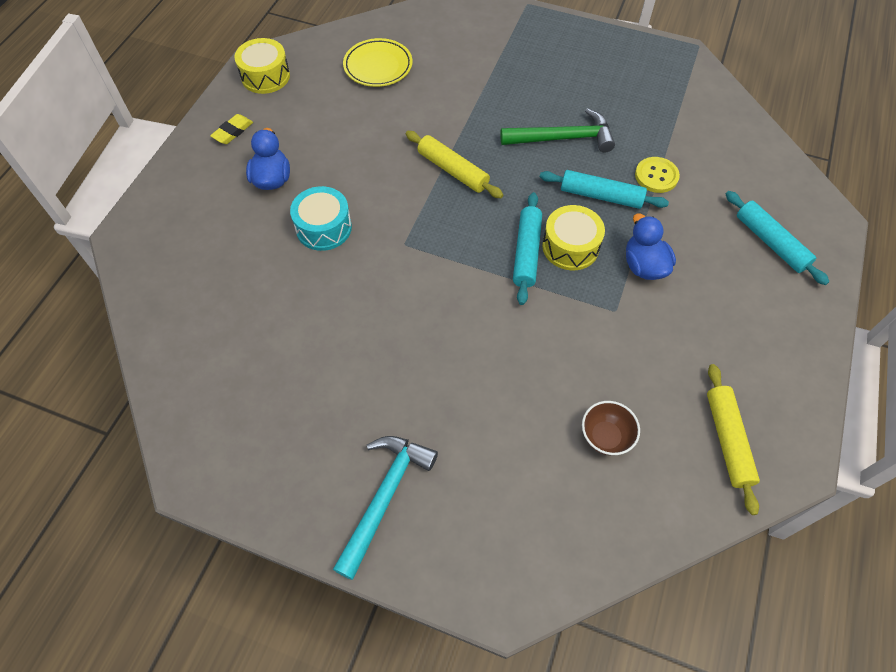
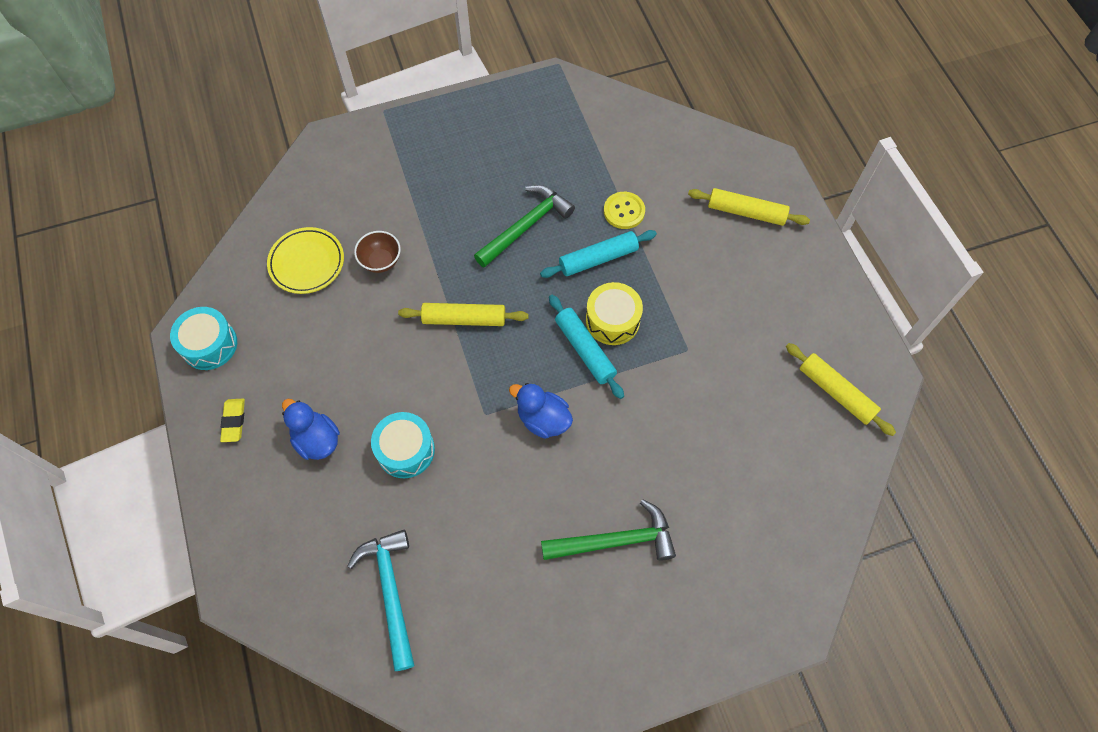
camera: 40 degrees left, 5 degrees up
(265, 76) = (209, 345): yellow drum -> turquoise drum
(384, 497) = (655, 625): turquoise hammer -> turquoise hammer (390, 592)
(415, 407) = (615, 540): none -> green hammer
(605, 437) = (760, 454): brown bowl -> brown bowl (381, 261)
(644, 266) = (677, 297): blue duck -> blue duck (543, 419)
(770, 243) = (746, 212): turquoise rolling pin -> yellow rolling pin

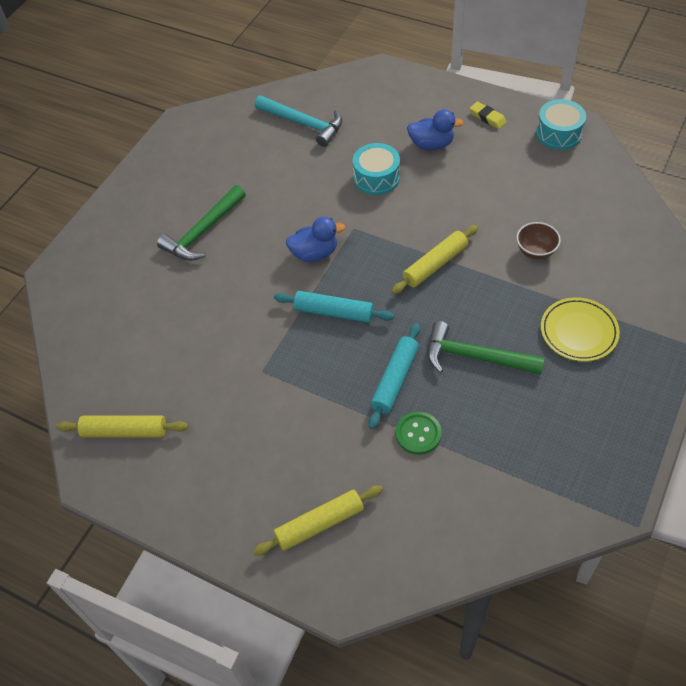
camera: 140 degrees right, 10 degrees down
(307, 263) = (577, 212): yellow plate -> yellow plate (578, 332)
(526, 226) = (475, 357): green hammer -> green hammer turned 105 degrees clockwise
(612, 320) = (336, 346): yellow drum -> none
(624, 211) = (418, 434): yellow button -> green button

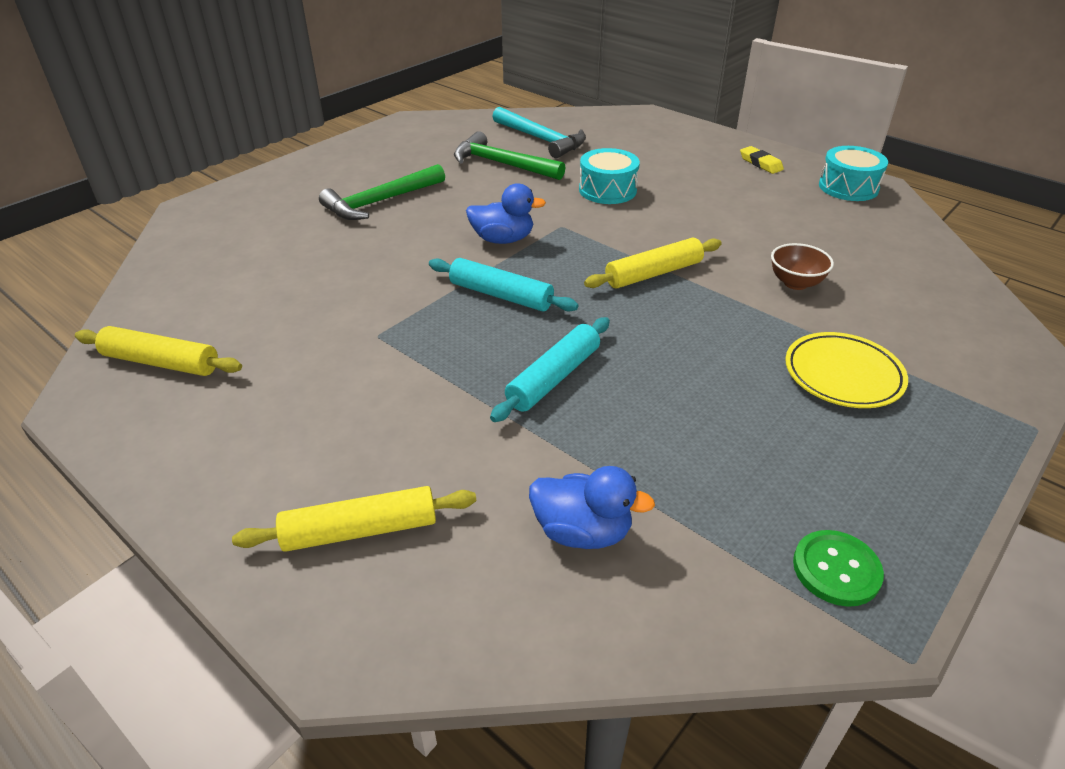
camera: 10 degrees right, 15 degrees down
(418, 434) = (563, 446): green button -> green button (836, 569)
(431, 144) = (685, 174): blue duck -> blue duck (582, 531)
(475, 357) = (679, 375): green hammer -> green hammer (502, 164)

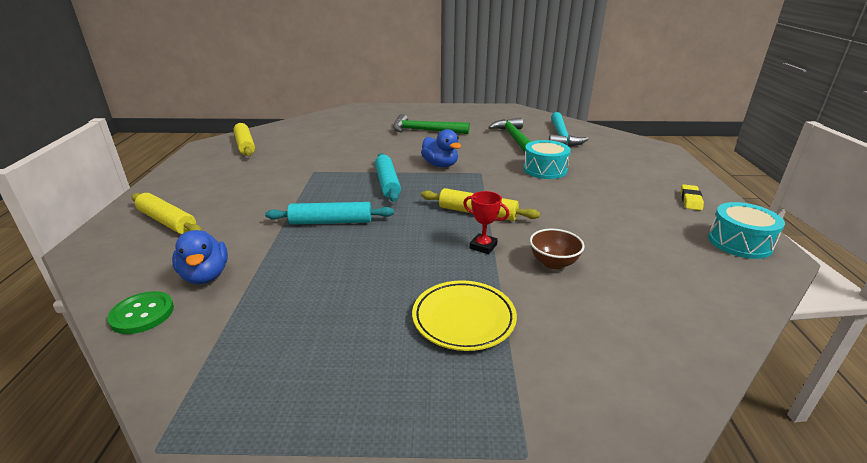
camera: 50 degrees right, 10 degrees down
(726, 304) = (483, 246): none -> red trophy
(836, 569) = (233, 382): green button -> green button (142, 314)

